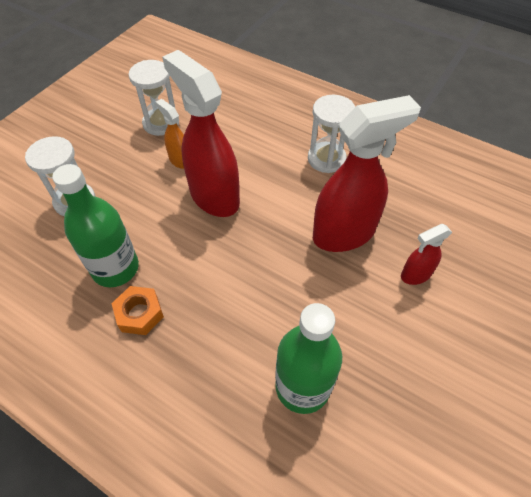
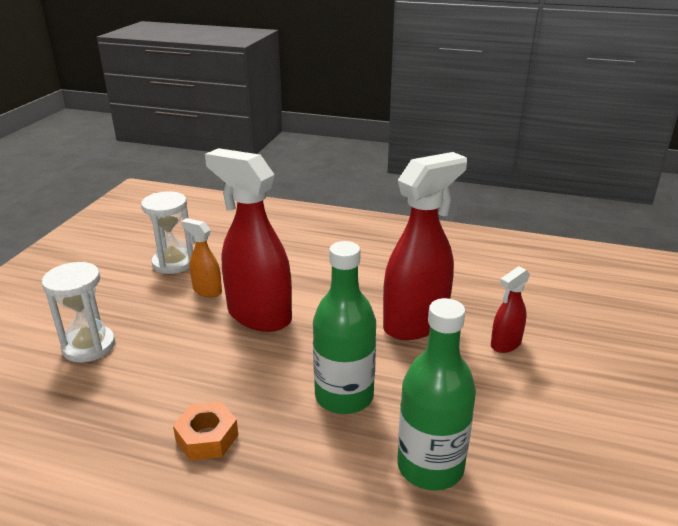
camera: 15 degrees left, 25 degrees down
(115, 268) = (161, 400): green bottle -> green bottle (344, 396)
(326, 159) = (370, 266): white hourglass -> none

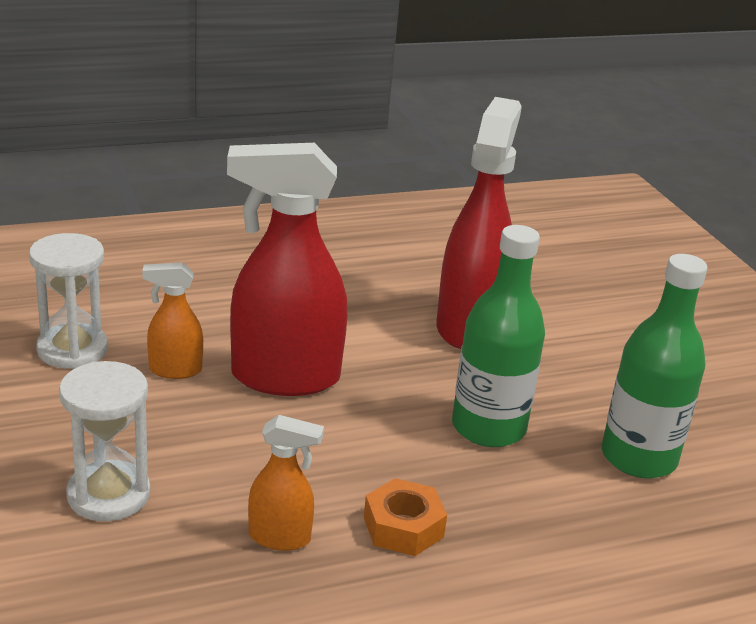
camera: 40 degrees left, 0 degrees up
(134, 410) = (280, 537): none -> orange spray bottle
(505, 344) = (575, 318): red spray bottle -> none

